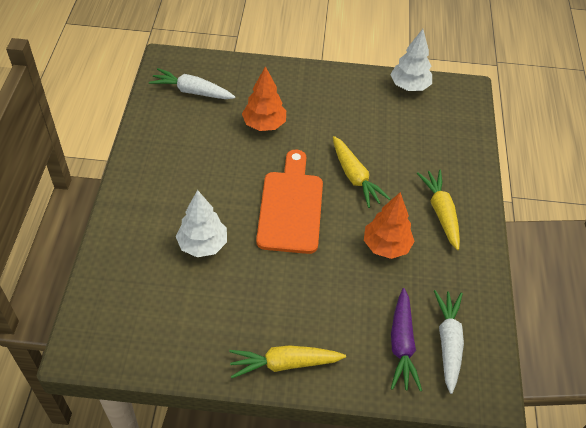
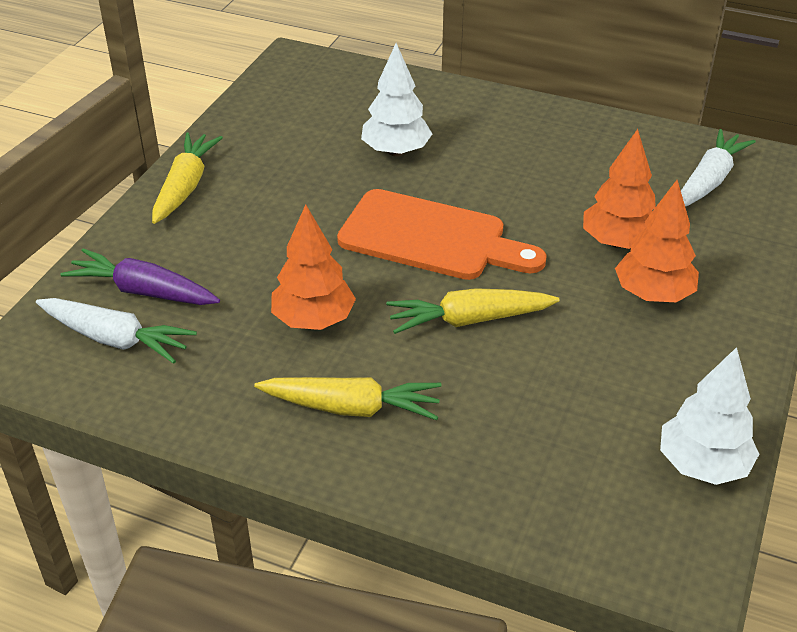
camera: 110 degrees right, 10 degrees down
(303, 108) = (653, 294): none -> orange tree

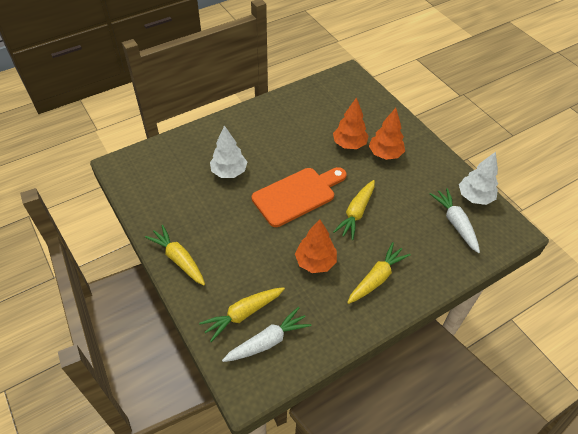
camera: 55 degrees left, 10 degrees up
(143, 291) = (242, 314): purple carrot -> yellow carrot
(709, 180) = (337, 98): white carrot -> white carrot (455, 223)

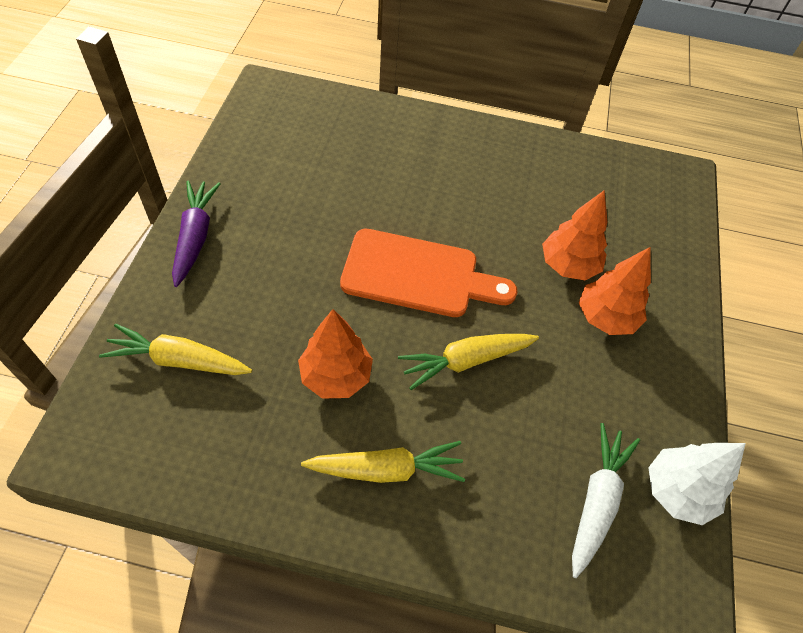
camera: 40 degrees right, 5 degrees up
(178, 259) = (195, 236): yellow carrot -> purple carrot
(229, 172) = (371, 183): white tree -> none
(268, 341) = (163, 418): white carrot -> none

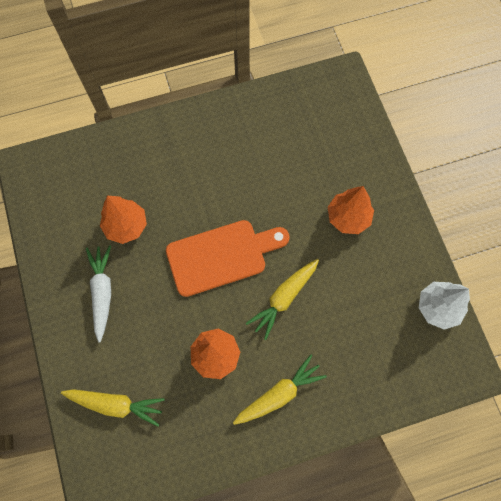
camera: 25 degrees left, 15 degrees up
(178, 360) = (116, 404): yellow carrot -> yellow carrot turned 150 degrees counterclockwise
(195, 236) = (64, 315): purple carrot -> none
(568, 265) = (308, 193): orange tree -> orange tree (126, 226)
(597, 500) = (399, 340): white carrot -> white carrot (102, 292)

